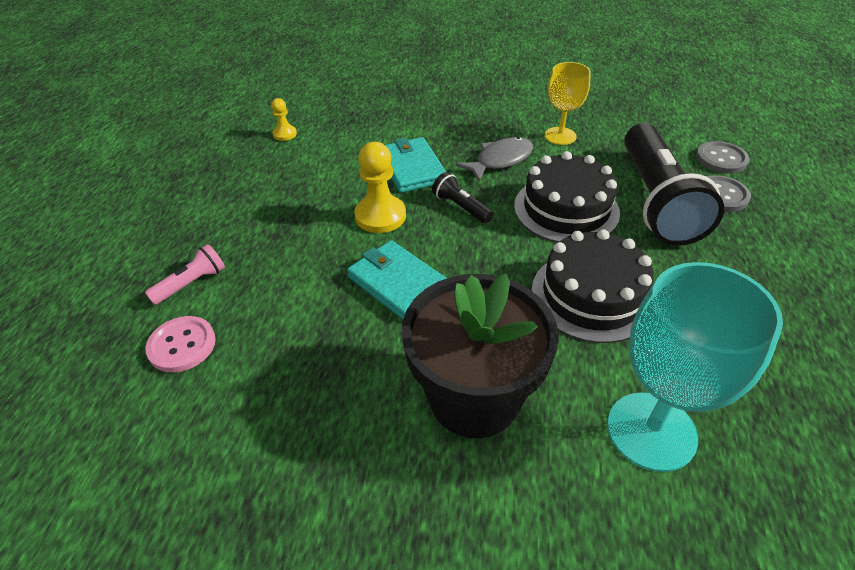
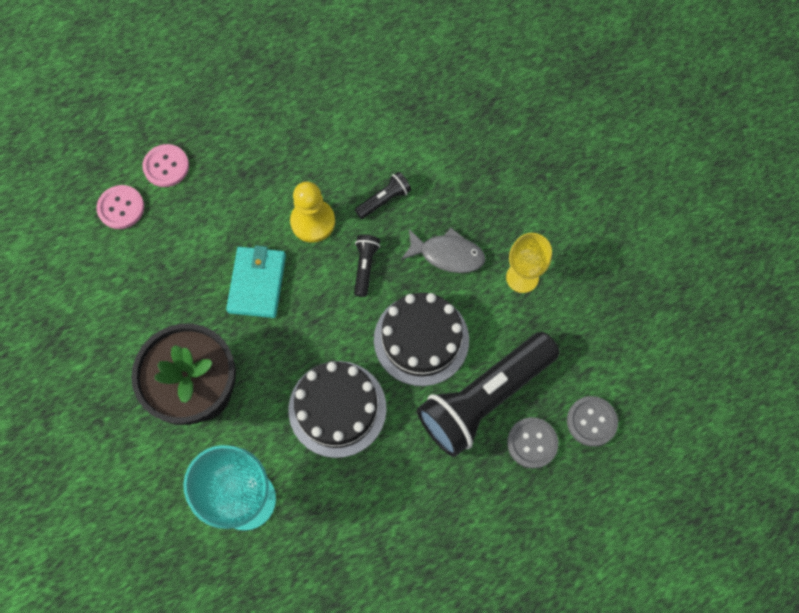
camera: 50 degrees right, 25 degrees up
(192, 283) = (166, 166): pink flashlight -> pink button
(285, 134) = (353, 77): yellow pawn -> none
(412, 168) = (384, 200): turquoise wallet -> black flashlight

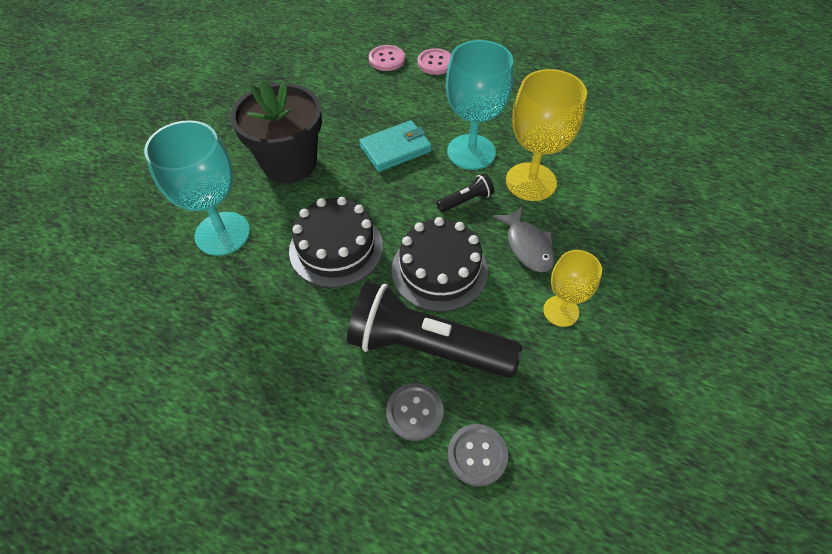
camera: 55 degrees right, 15 degrees down
(313, 222) = (471, 152): yellow pawn -> turquoise goblet
(384, 200) = (531, 182): black flashlight -> yellow goblet

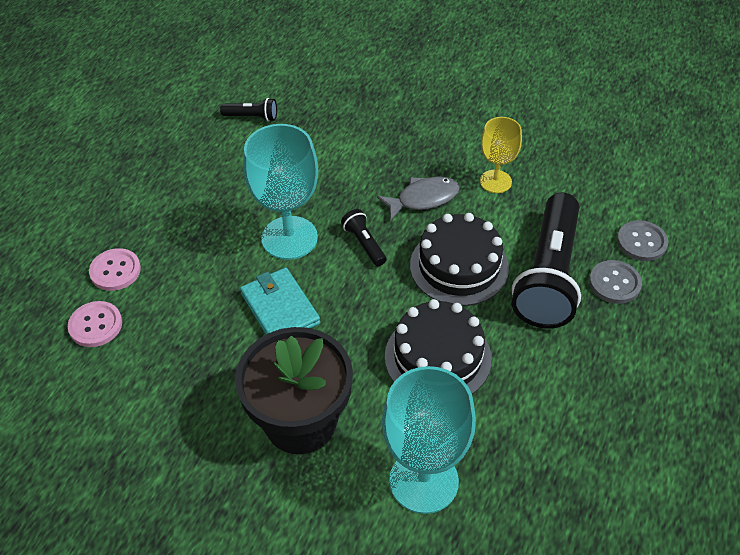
camera: 90 degrees left, 5 degrees down
(531, 182) = (337, 191): yellow goblet -> none
(619, 123) = (252, 117): none -> black flashlight

